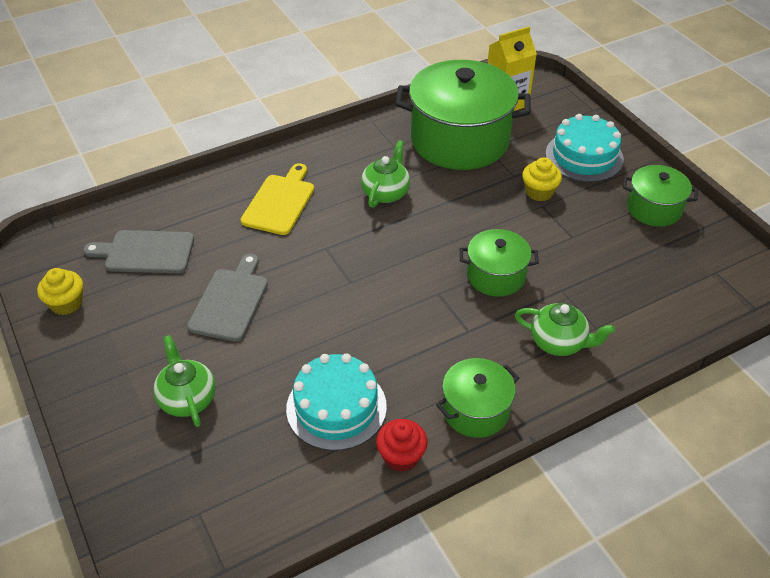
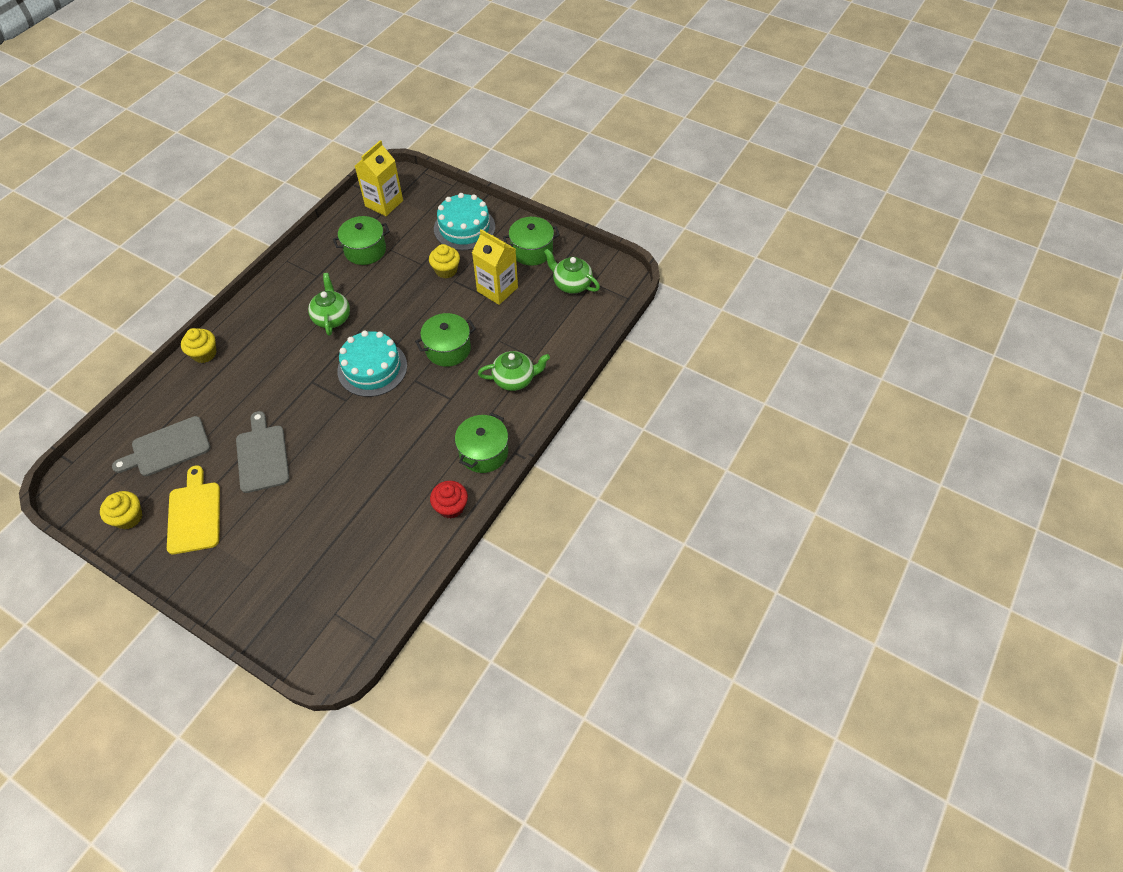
camera: 30 degrees left, 10 degrees up
(187, 399) = (276, 541): green teapot -> green teapot (571, 284)
(238, 177) = (204, 353): none -> yellow cupcake
(280, 202) = (252, 360): yellow cutting board -> yellow cutting board (194, 514)
(336, 407) = (388, 495): turquoise cake -> turquoise cake (372, 368)
(459, 140) = (365, 250): green pot -> green pot, size x0.51
(589, 234) = (497, 289): none -> yellow carton

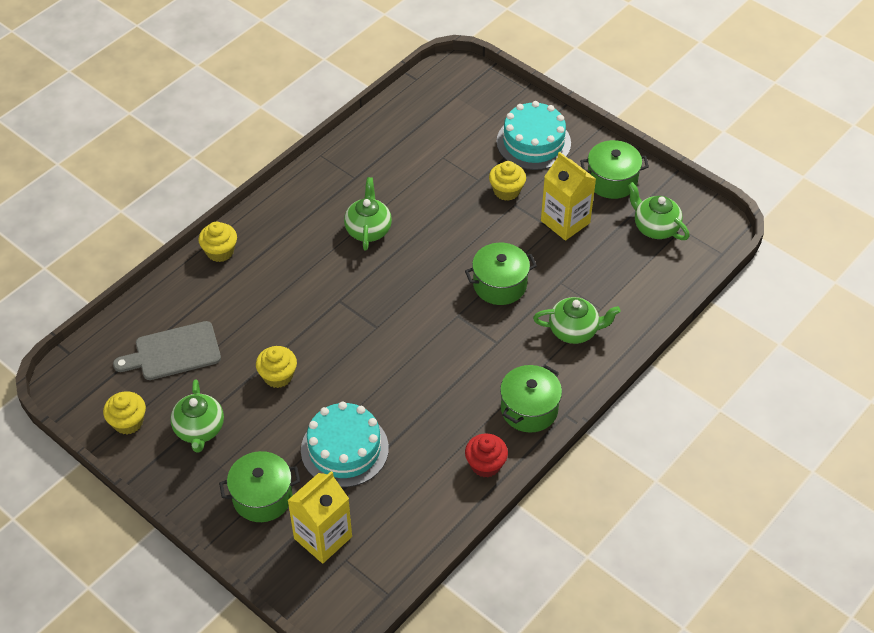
camera: 10 degrees right, 5 degrees down
(194, 514) = (199, 429): yellow cutting board -> green teapot
(262, 455) = (278, 376): grey cutting board -> yellow cupcake
(365, 250) = (413, 154): green pot -> green pot (262, 497)
(372, 368) = (410, 295): turquoise cake -> turquoise cake (344, 449)
(384, 203) = (440, 100): yellow carton -> yellow carton (323, 537)

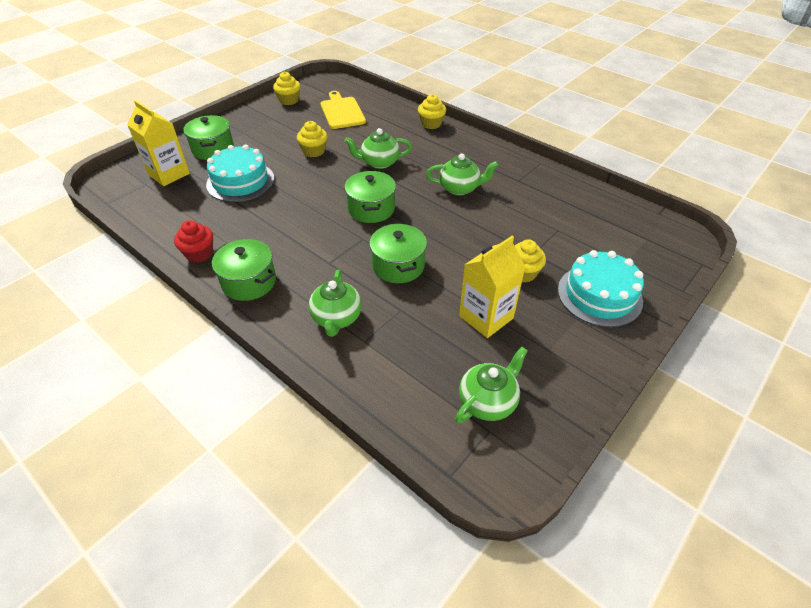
camera: 90 degrees right, 5 degrees down
(173, 352) = (342, 112): grey cutting board -> yellow cutting board
(199, 429) = (276, 124): green teapot -> green teapot (379, 162)
(612, 181) = (557, 362): green pot -> green pot (371, 209)

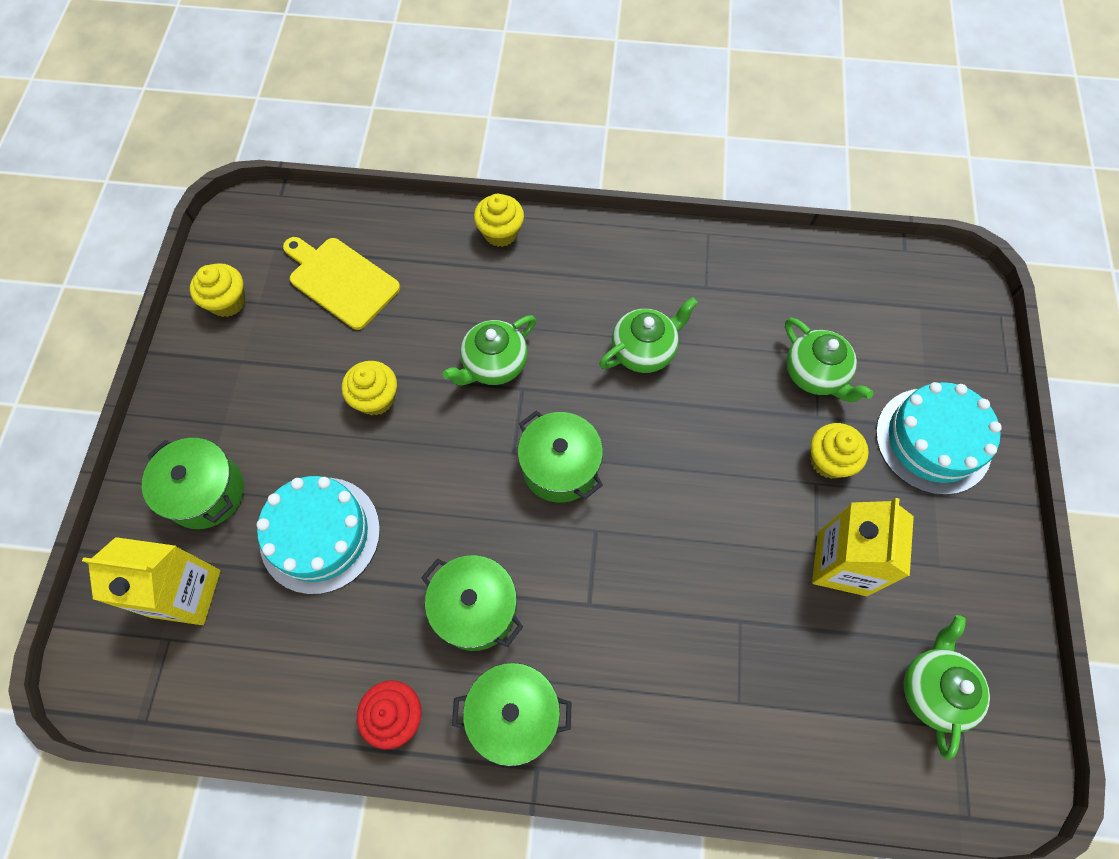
camera: 35 degrees left, 20 degrees up
(336, 318) = (677, 692): green teapot -> green teapot (815, 374)
(398, 266) = (679, 549): green pot -> green pot (475, 609)

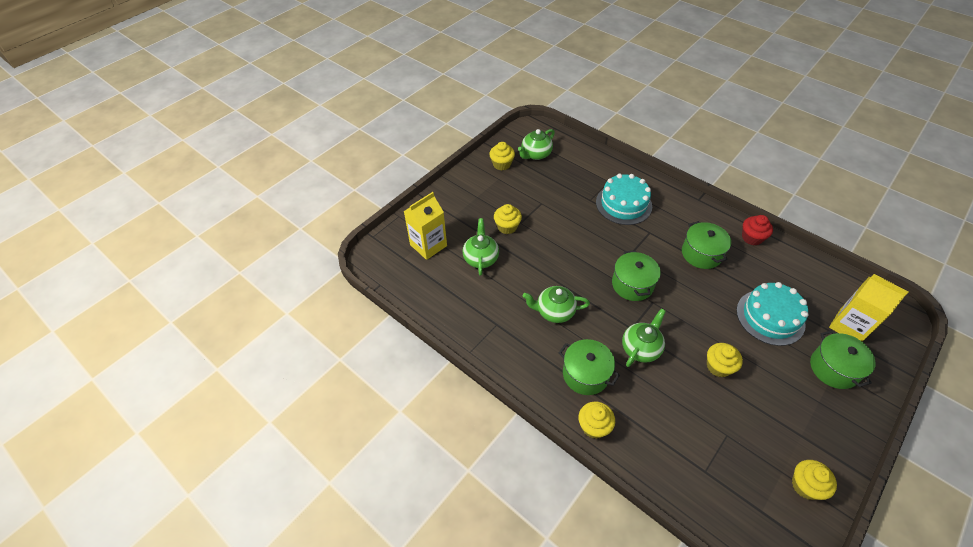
camera: 145 degrees left, 15 degrees down
(341, 281) = (718, 454): yellow cutting board -> none
(494, 364) = (641, 348): green teapot -> green teapot turned 45 degrees counterclockwise
(514, 715) = (700, 216): green pot -> green pot (585, 374)
(842, 563) = (535, 196): yellow carton -> yellow carton (428, 245)
(933, 440) = (457, 211): turquoise cake -> turquoise cake (623, 204)
(968, 611) = (502, 164): none -> yellow cupcake

